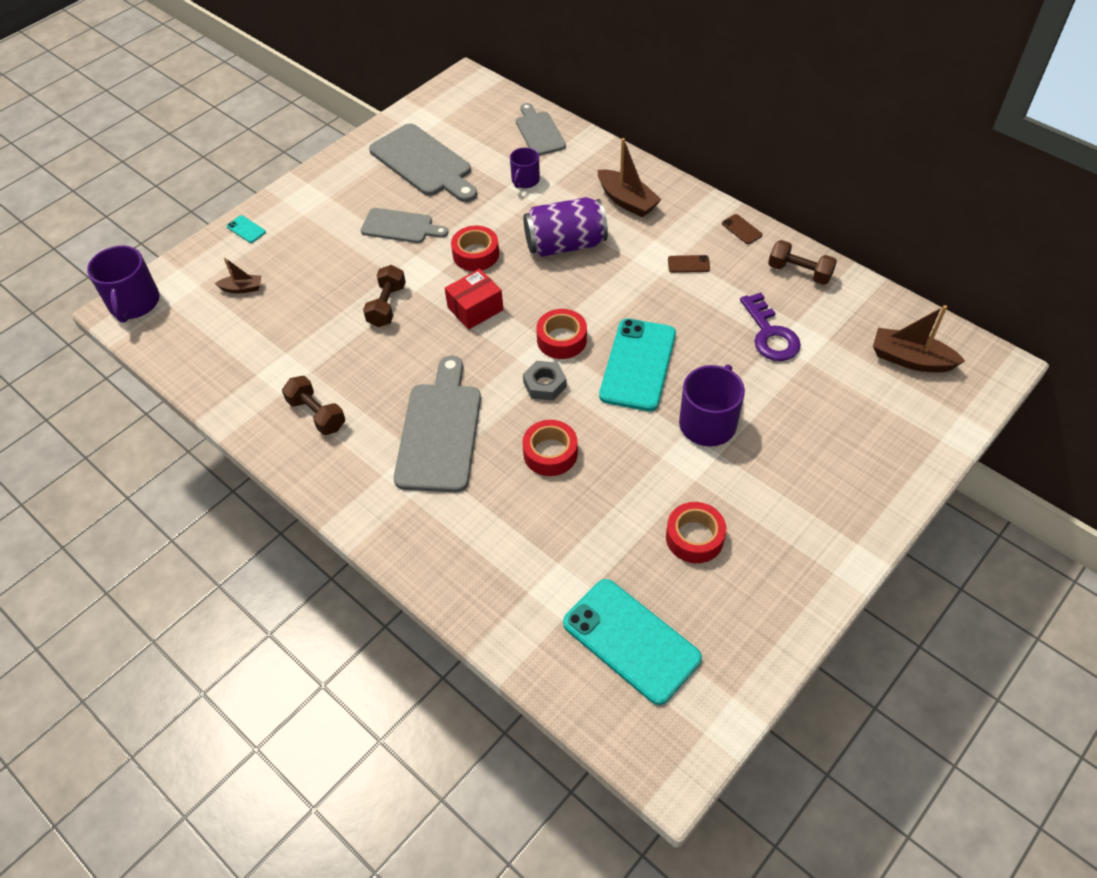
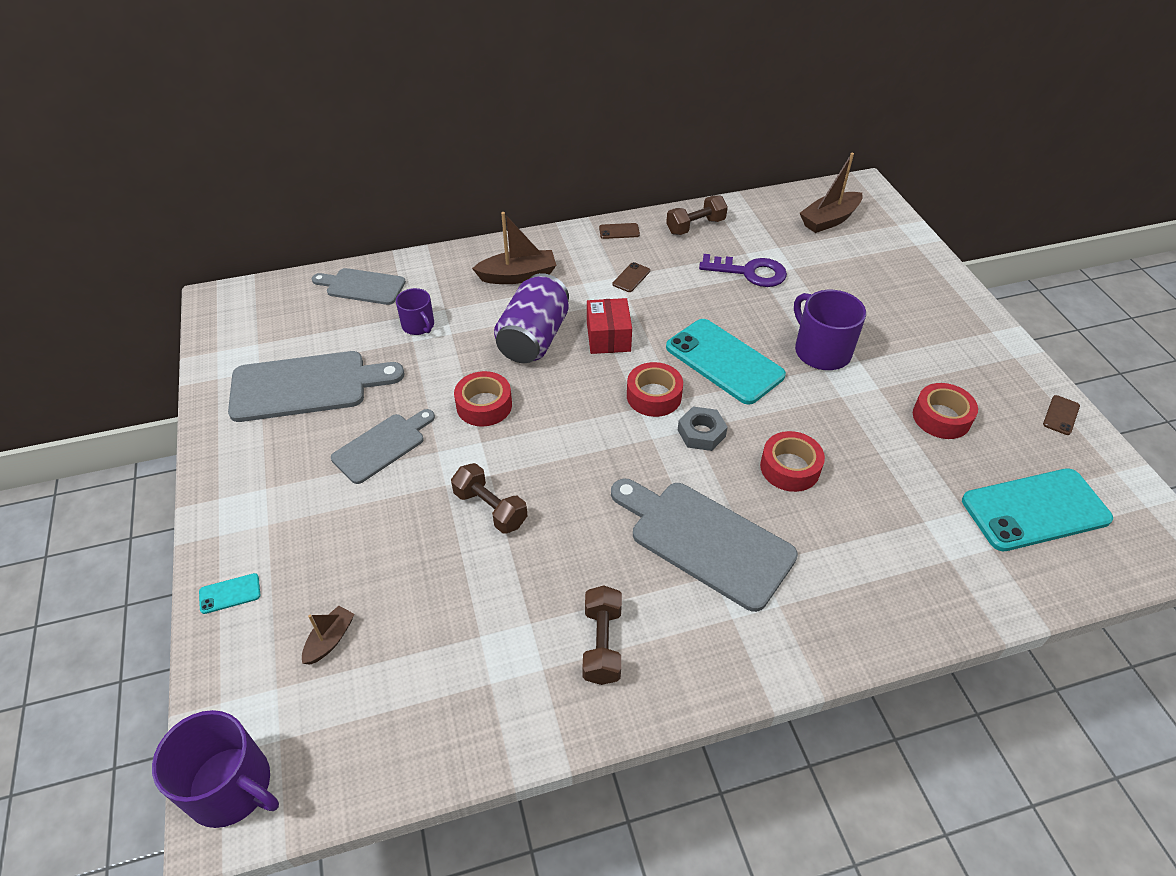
camera: 60 degrees left, 5 degrees down
(317, 414) = (602, 644): brown dumbbell -> brown dumbbell turned 75 degrees counterclockwise
(475, 309) = (559, 439): red box -> red box (608, 337)
(777, 632) = (1061, 415): none -> brown phone

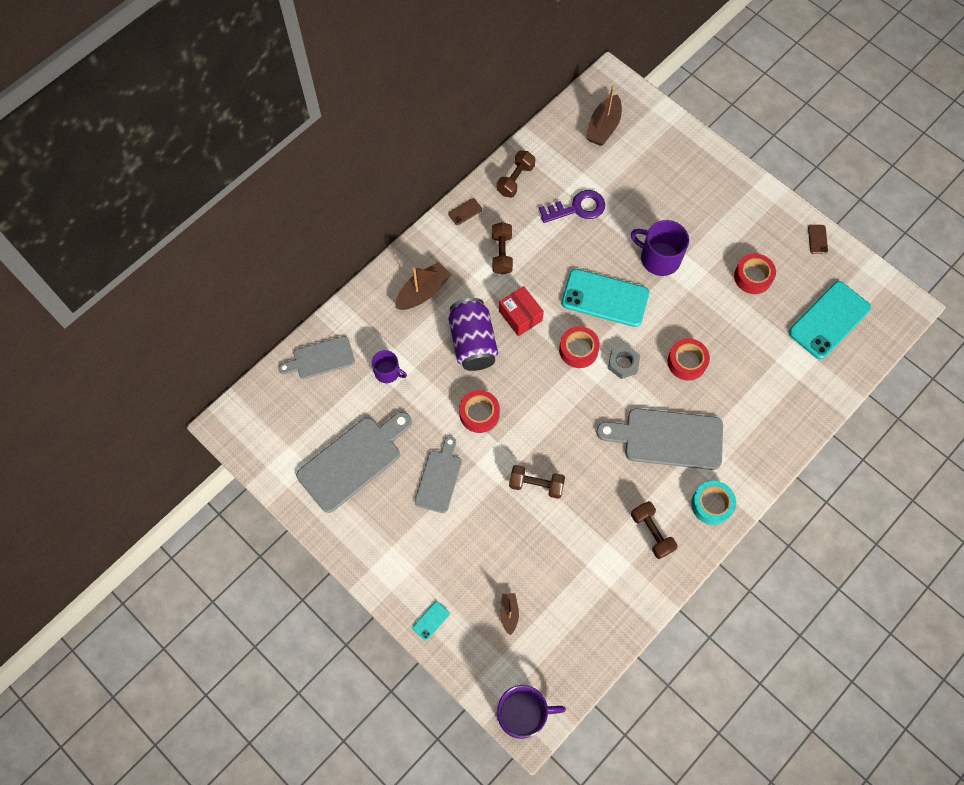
camera: 30 degrees left, 20 degrees up
(631, 277) = (501, 253): brown phone -> brown dumbbell
(716, 653) = (711, 504): none -> turquoise tape

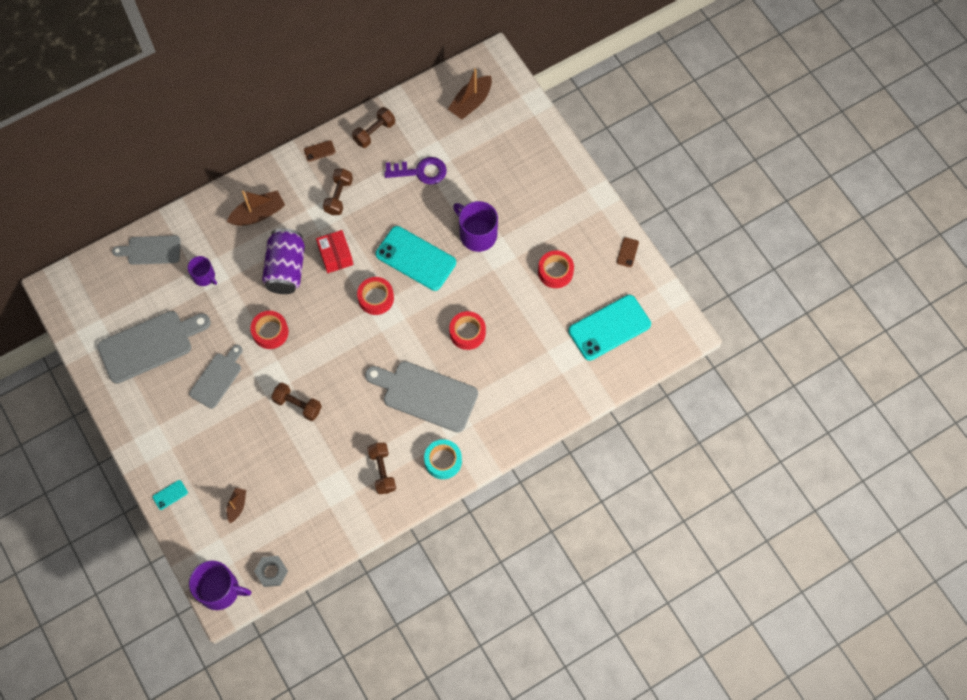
camera: 15 degrees right, 0 degrees up
(623, 363) = (411, 320): grey nut -> grey nut (271, 572)

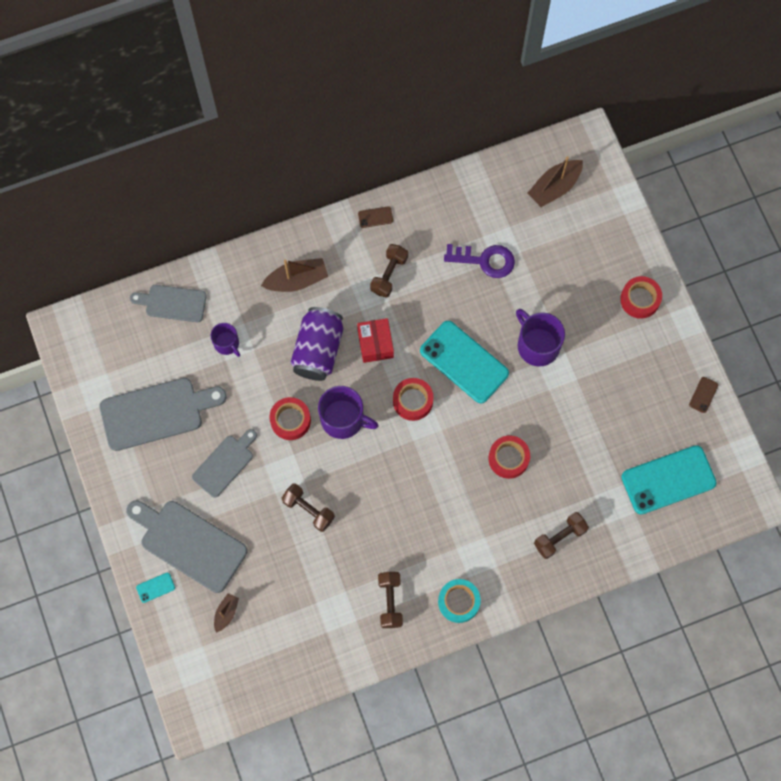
camera: 10 degrees right, 5 degrees up
(220, 590) = (194, 704): purple mug -> purple mug (343, 419)
(271, 572) = (253, 694): grey nut -> none
(374, 132) = (440, 205): brown dumbbell -> brown dumbbell (559, 537)
(425, 394) = (451, 522): grey cutting board -> grey cutting board (189, 543)
(555, 272) = (618, 404): red tape -> red tape (640, 299)

